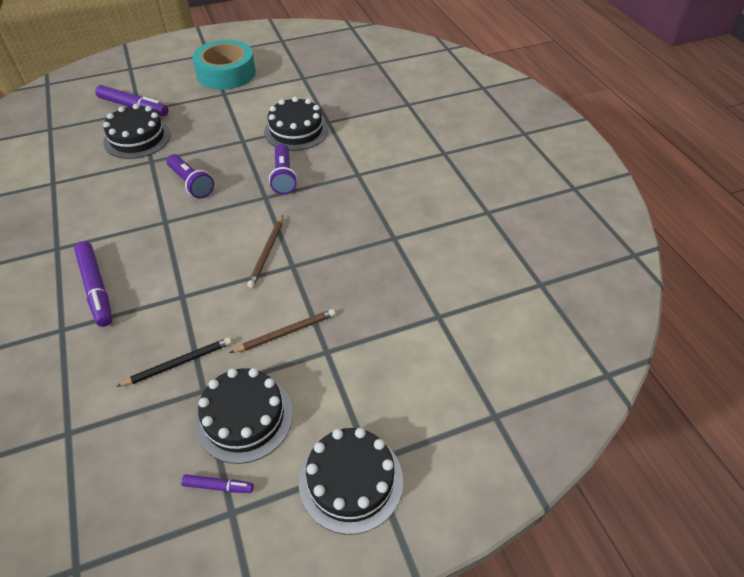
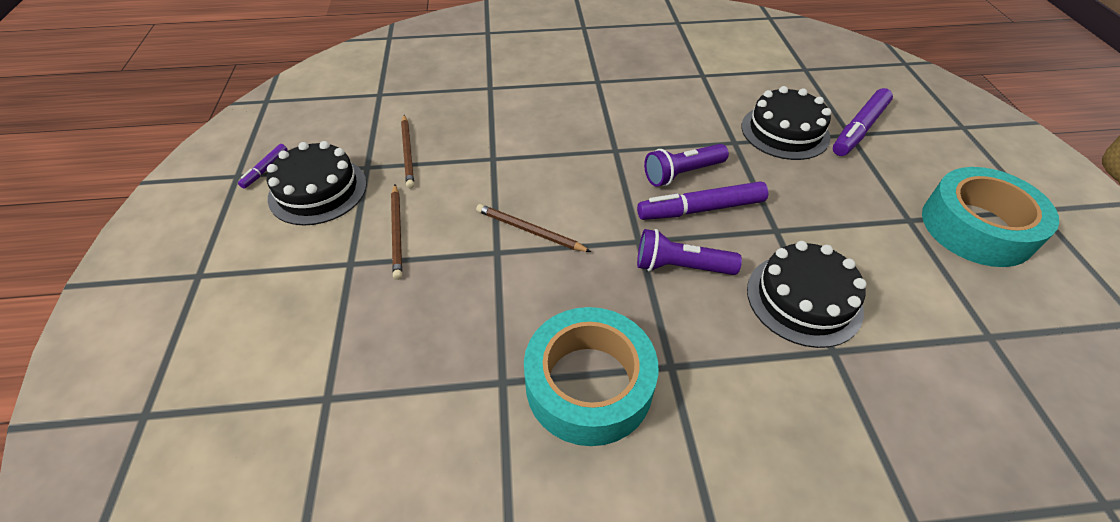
camera: 105 degrees right, 0 degrees up
(96, 288) = (531, 105): purple marker -> purple marker (701, 209)
(179, 363) = (408, 153): black pencil -> brown pencil
(351, 480) = (193, 256): black cake -> none
(381, 203) = (589, 384): none -> turquoise tape

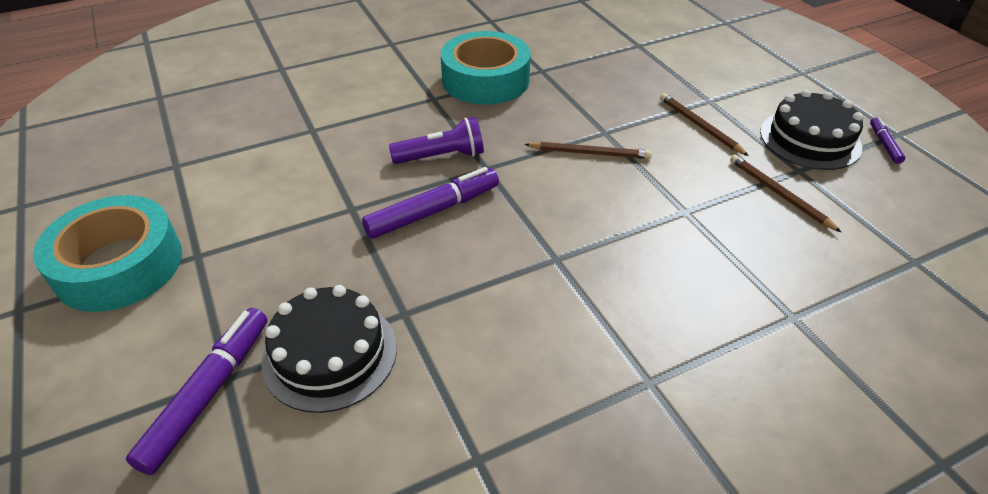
camera: 160 degrees right, 5 degrees down
(682, 174) = (463, 247): purple flashlight -> none
(804, 299) = (331, 157): black cake -> none

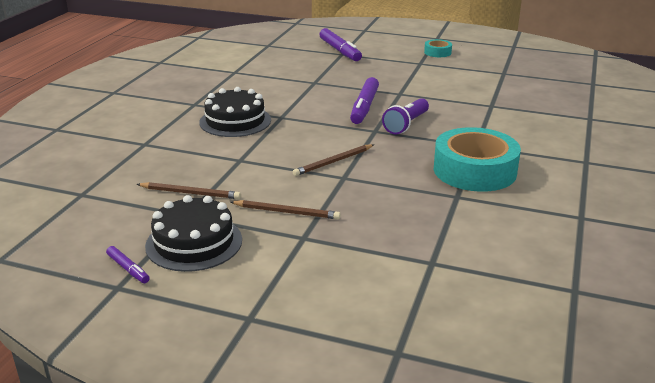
camera: 135 degrees right, 15 degrees down
(119, 265) = (437, 52): turquoise tape -> turquoise tape, size x0.46
(330, 354) = (320, 67): black cake -> black cake (235, 121)

